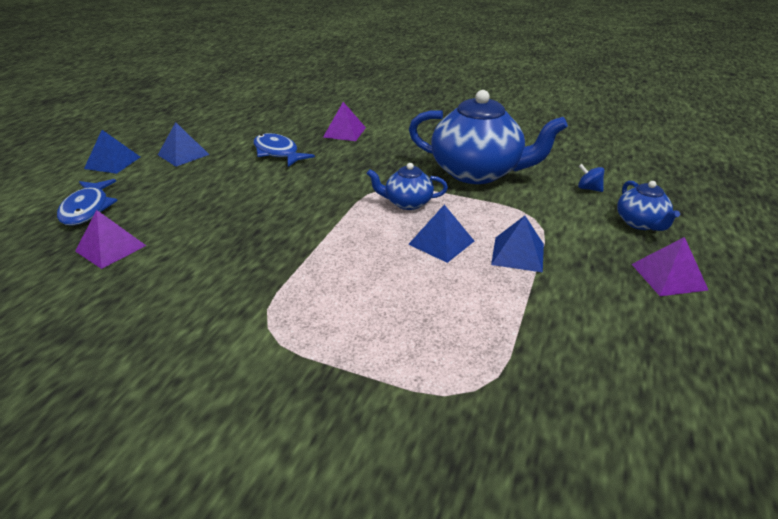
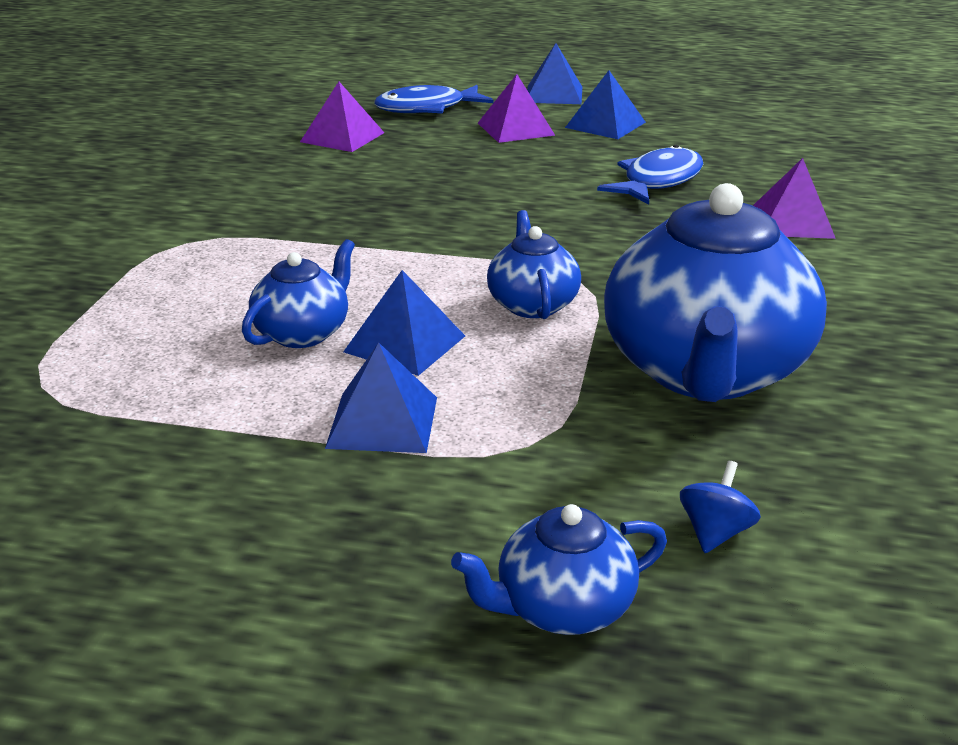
camera: 80 degrees right, 5 degrees down
(423, 275) = (303, 333): none -> blue teapot
(669, 276) = (325, 623): purple pyramid -> purple pyramid (515, 129)

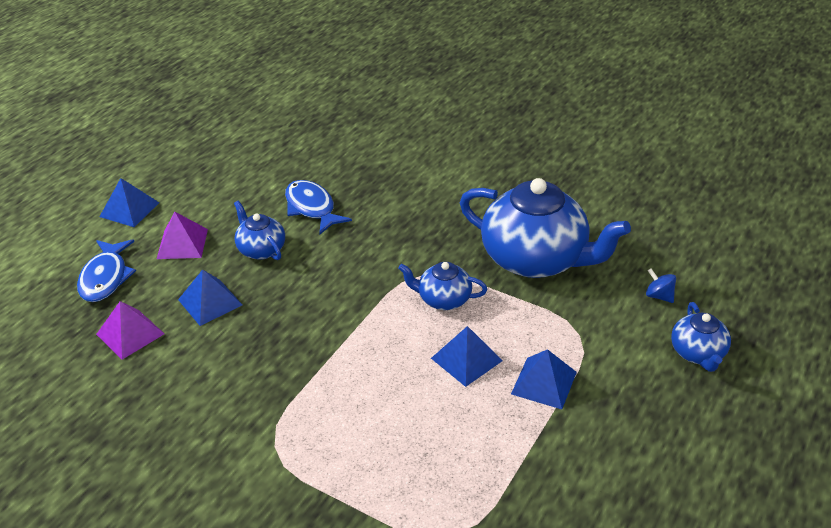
camera: 70 degrees left, 10 degrees up
(303, 333) = (436, 400): blue teapot -> blue teapot (261, 249)
(605, 125) = (206, 202): blue pyramid -> blue pyramid (210, 302)
(792, 222) = (394, 178): purple pyramid -> none

